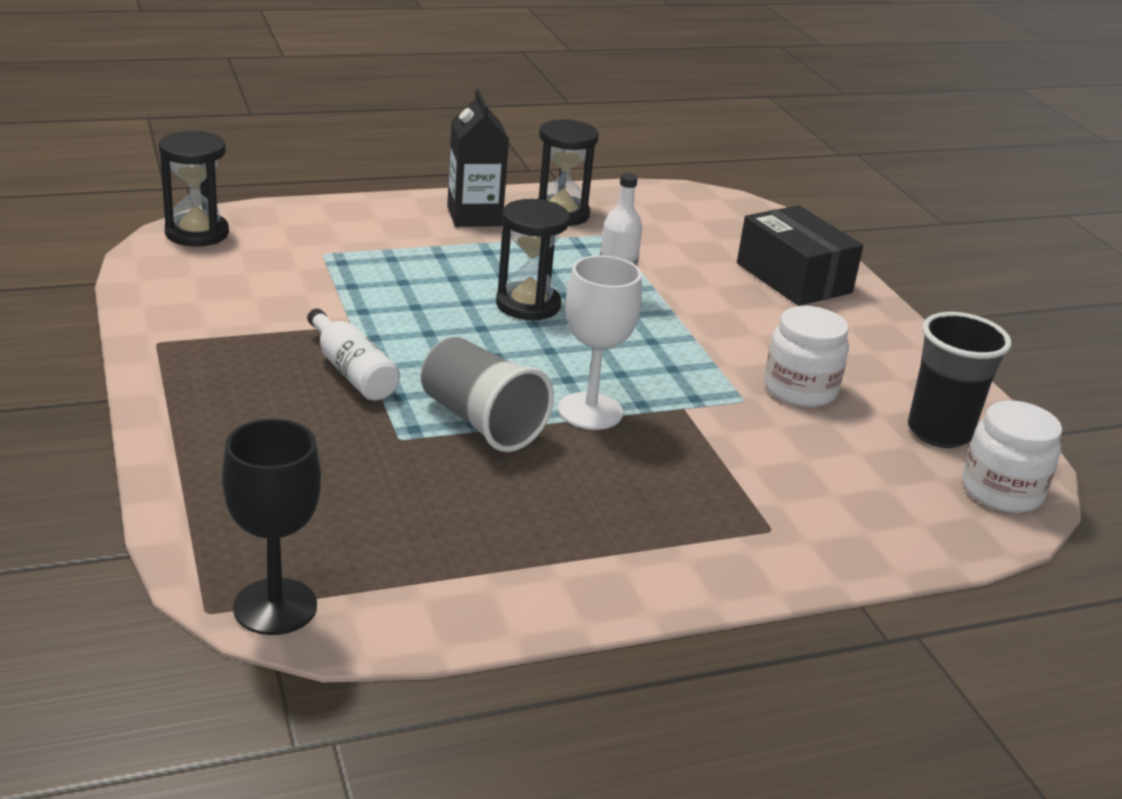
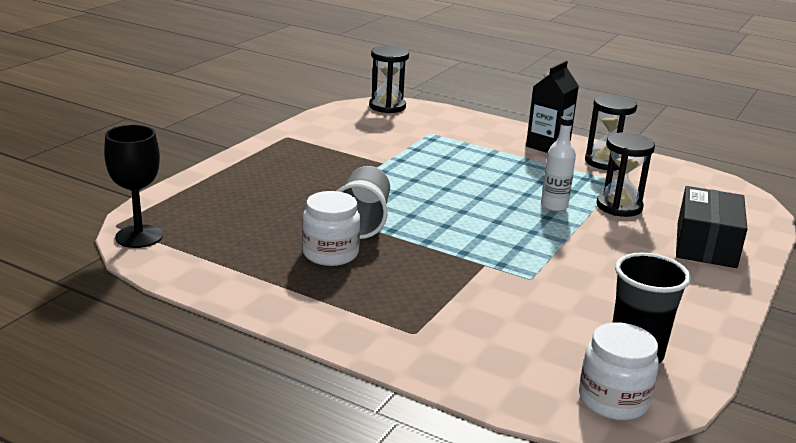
camera: 50 degrees right, 5 degrees down
(352, 371) = (345, 178): white bottle -> none
(528, 305) = (494, 190): black hourglass -> black hourglass (619, 207)
(590, 411) = (427, 242): white goblet -> none
(800, 389) = (581, 291): white jar -> white jar (330, 254)

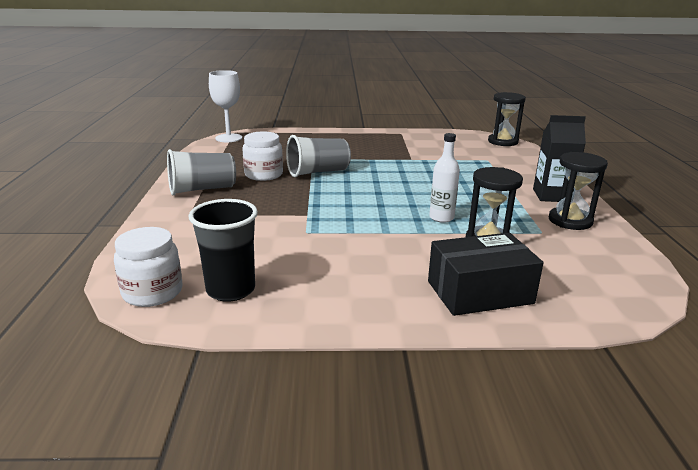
camera: 60 degrees right, 0 degrees up
(139, 236) = (228, 138): black goblet -> white goblet
(336, 306) = (202, 189): none -> grey cup

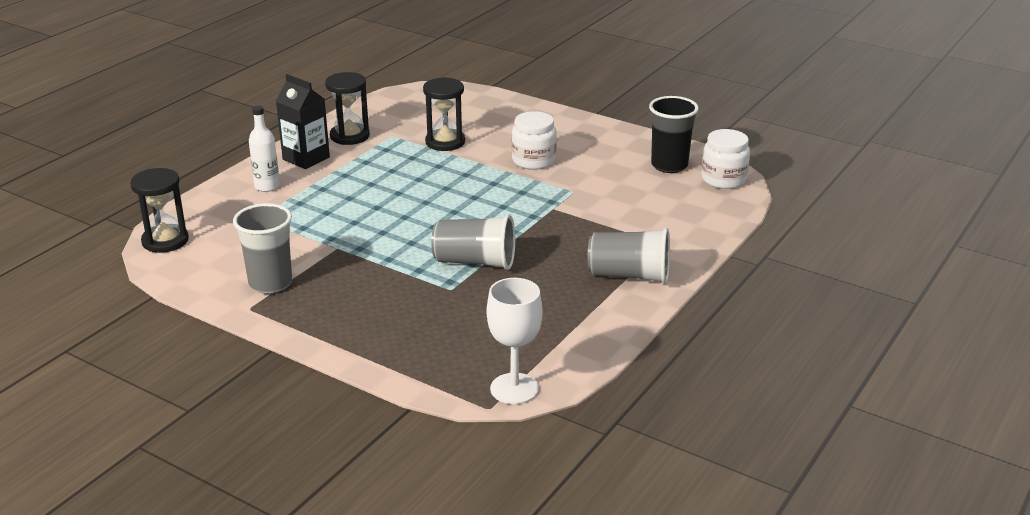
camera: 145 degrees left, 5 degrees up
(263, 174) = (541, 278): white jar -> white jar (533, 160)
(411, 141) = (270, 283): none -> grey cup
(441, 218) = (443, 169): white bottle -> white bottle (267, 186)
(479, 292) = (512, 119): black box -> none

